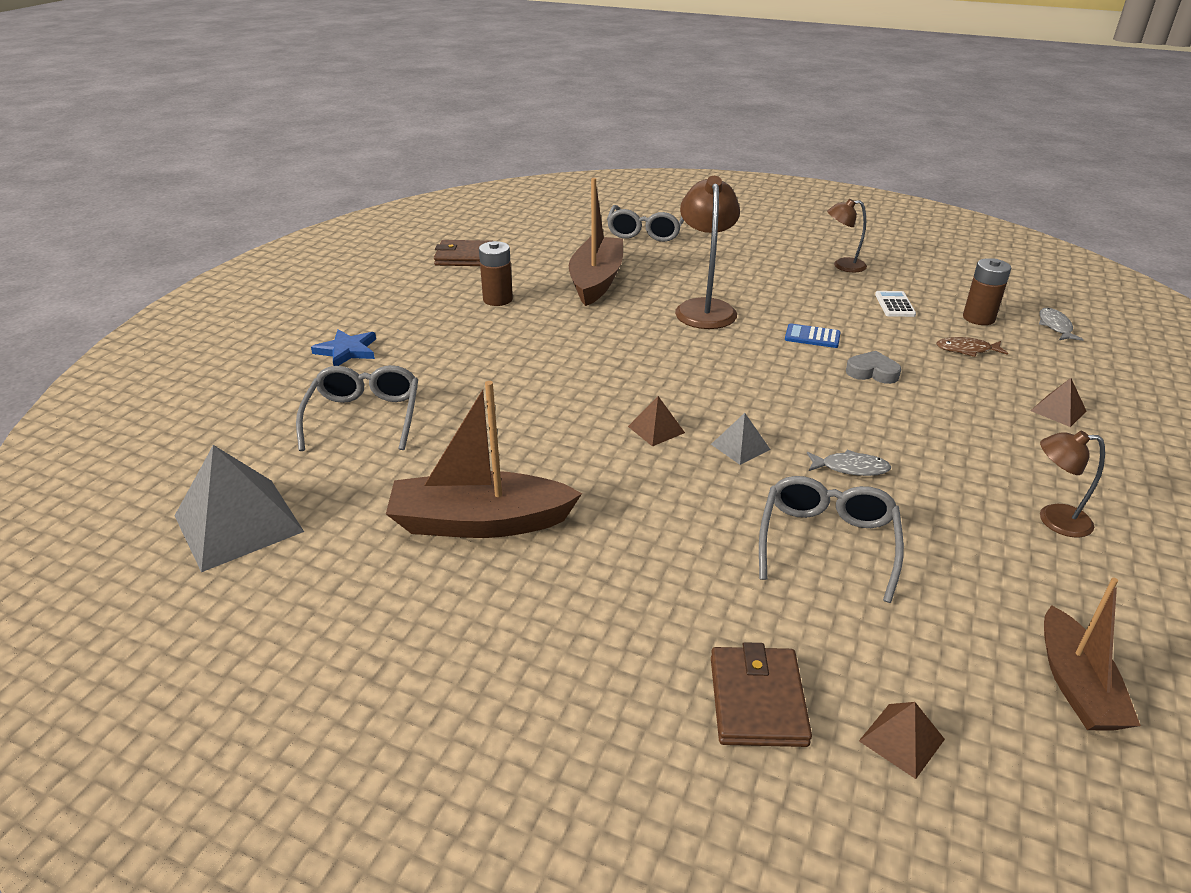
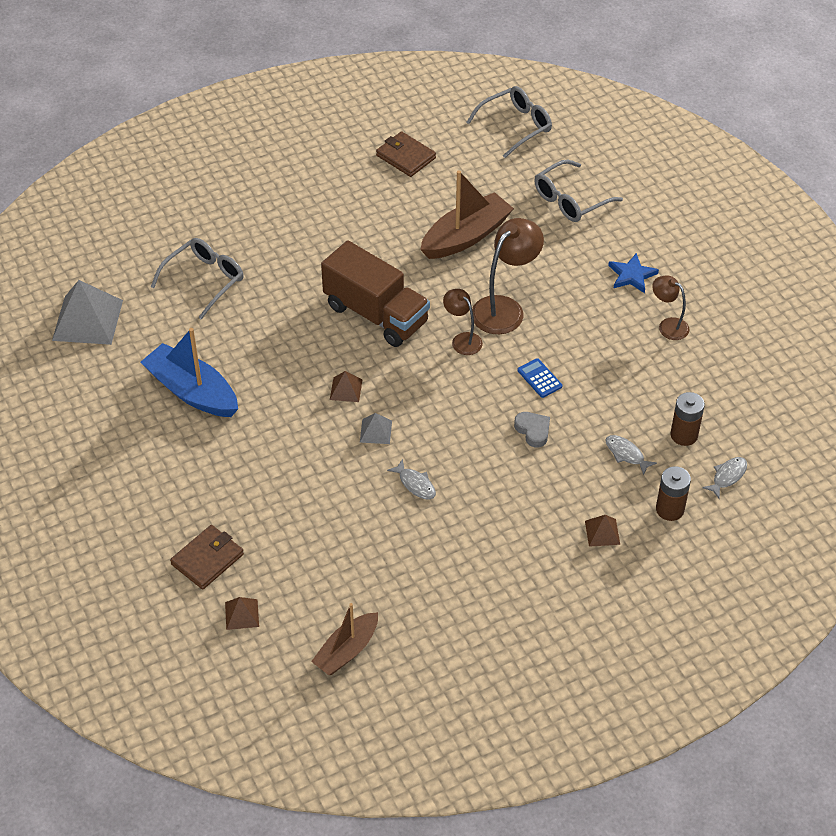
camera: 40 degrees right, 15 degrees up
(347, 351) = (243, 216): blue star -> blue star (632, 275)
(480, 522) = (192, 391): brown boat -> blue boat
(498, 299) = (380, 218): brown battery -> brown battery (670, 509)
(596, 361) = (376, 314): none -> brown truck
(827, 542) = (339, 515): grey glasses -> grey glasses (516, 126)
(895, 305) = (643, 386): white calculator -> none
(967, 350) = (626, 454): brown fish -> grey fish
(1053, 520) = (474, 584): brown lamp -> brown lamp (462, 340)

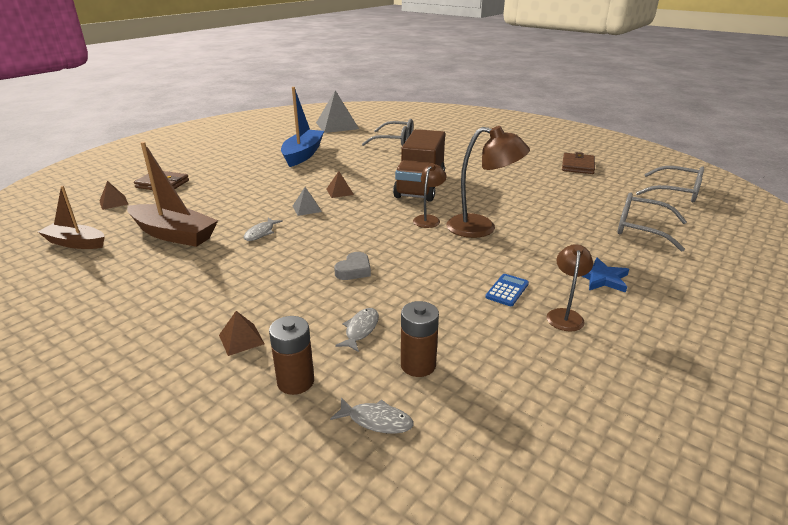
camera: 65 degrees right, 20 degrees down
(466, 236) = (535, 199): brown boat -> brown boat (173, 234)
(539, 378) = (419, 260): blue calculator -> blue calculator (507, 290)

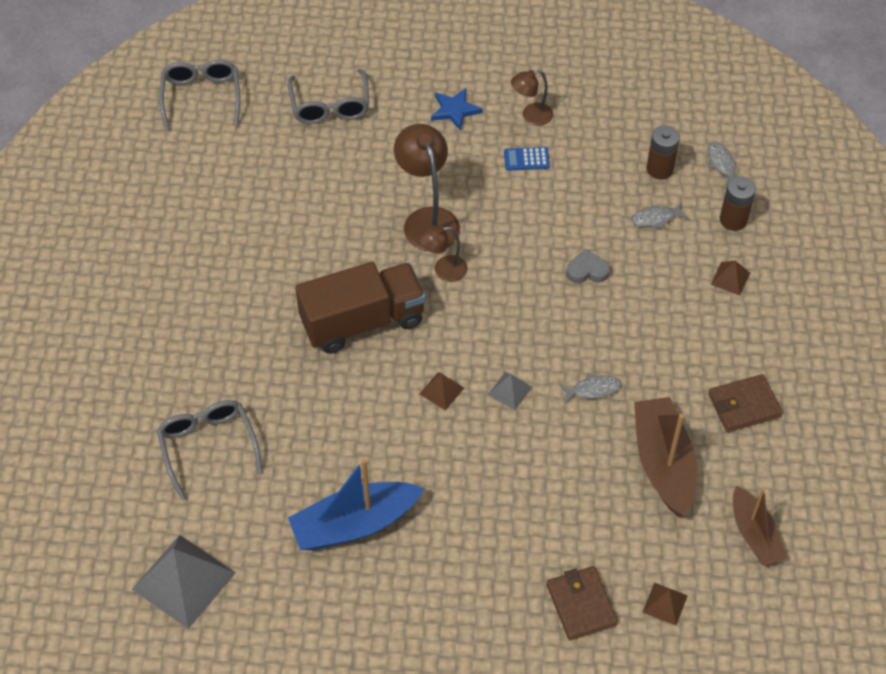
camera: 125 degrees left, 25 degrees up
(577, 166) = (171, 199): brown wallet -> brown wallet (744, 405)

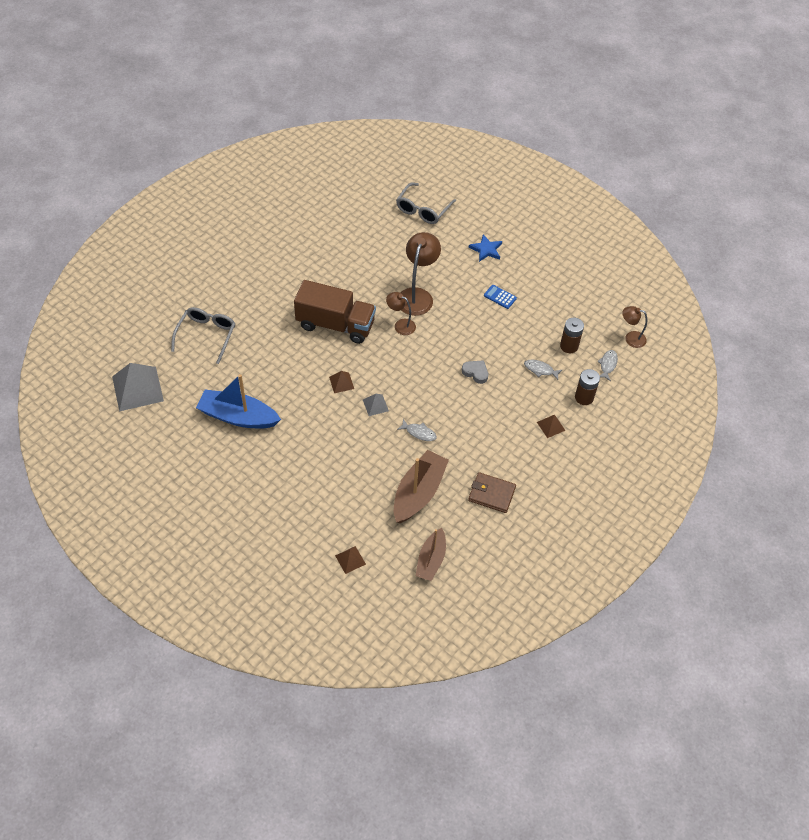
camera: 35 degrees right, 0 degrees up
(201, 97) = (363, 168): grey glasses -> none
(531, 116) = (524, 276): brown lamp -> brown lamp (630, 338)
(581, 605) = (308, 530): brown wallet -> none

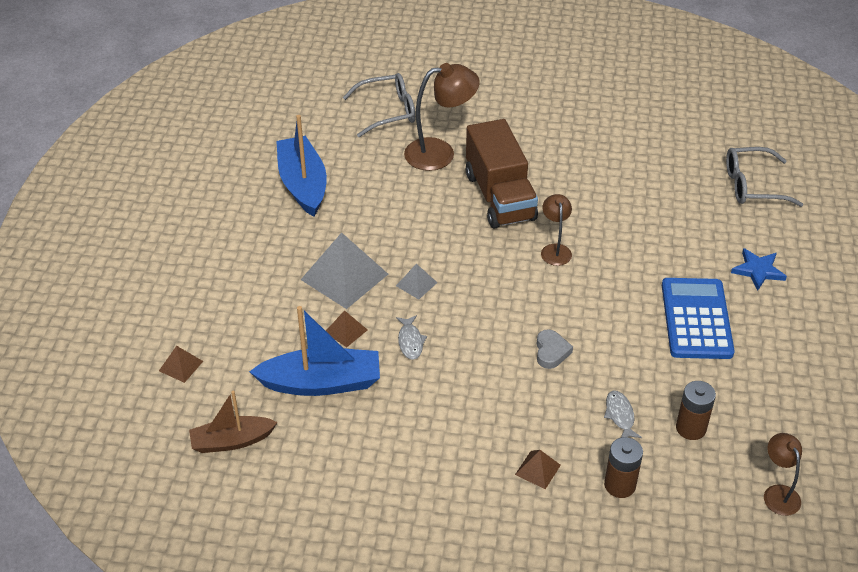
camera: 60 degrees right, 10 degrees down
(137, 388) = (277, 100): grey pyramid -> grey pyramid (344, 276)
(341, 383) = (422, 240): brown pyramid -> brown pyramid (346, 331)
(417, 295) = (615, 243): brown lamp -> brown lamp (440, 153)
(418, 493) = (321, 383): brown boat -> blue boat
(491, 494) = (376, 456): brown wallet -> none
(500, 297) = (696, 319): blue calculator -> blue calculator, size x2.23
(607, 365) = (703, 487): grey fish -> none

